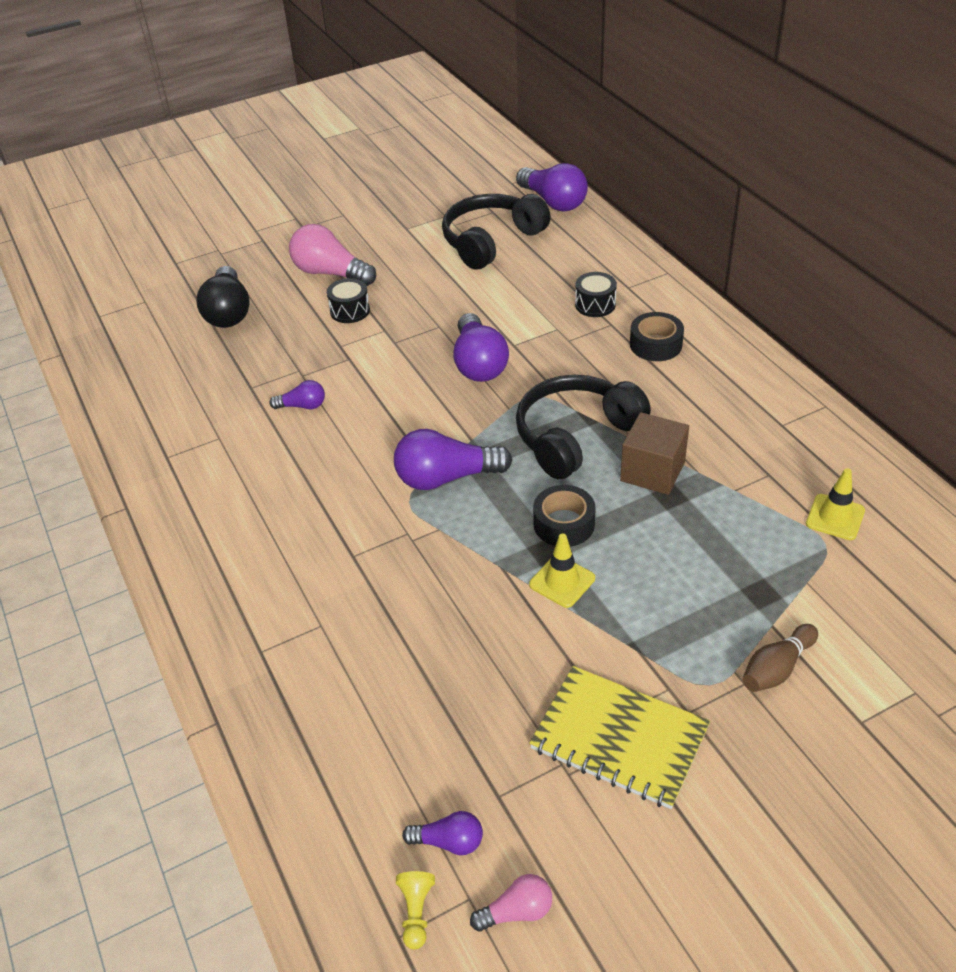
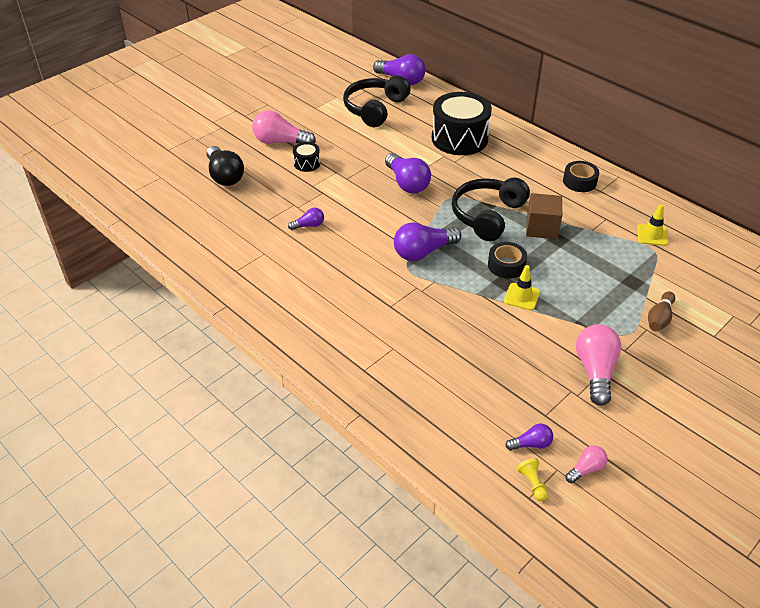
camera: 20 degrees left, 0 degrees up
(595, 305) = (459, 138): black drum -> black drum, size x2.23
(619, 738) = (595, 371): yellow notebook -> pink light bulb
(655, 344) = (507, 156): black tape -> black tape (579, 181)

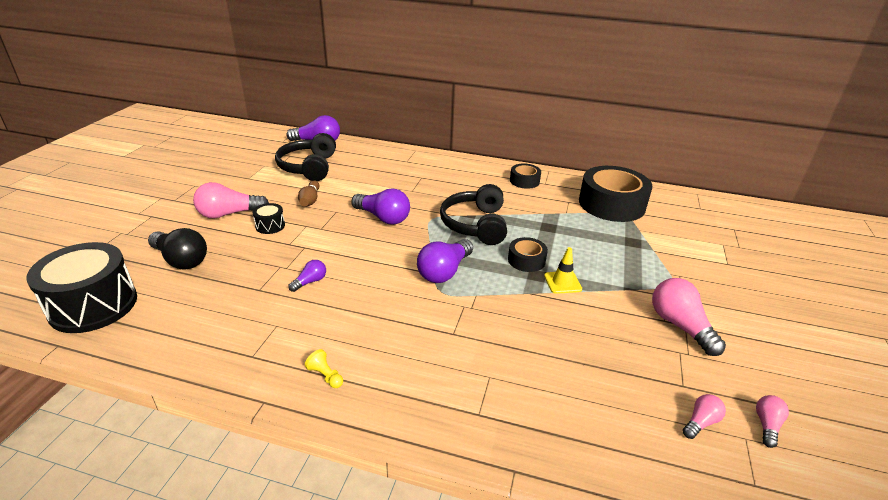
camera: 30 degrees left, 10 degrees down
(459, 138) = (402, 173): black drum -> black drum (93, 305)
(531, 444) = (700, 422): purple light bulb -> pink light bulb
(532, 483) = (742, 466): yellow pawn -> yellow pawn (325, 376)
(541, 228) = (527, 222): brown cube -> none
(652, 235) = (611, 204): yellow traffic cone -> black tape
(659, 318) = (679, 263): brown bowling pin -> brown bowling pin (310, 200)

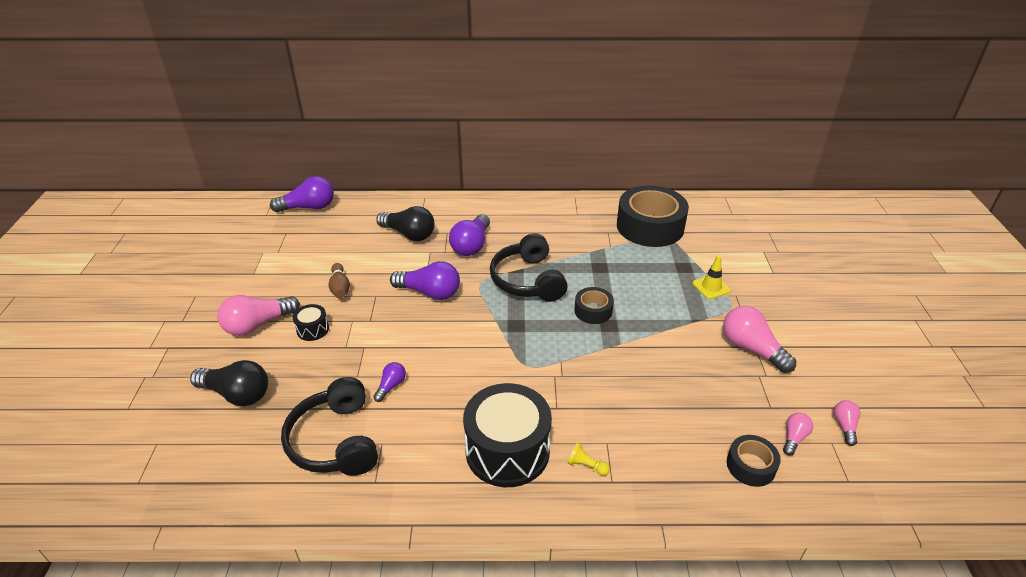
camera: 15 degrees left, 5 degrees up
(93, 305) = (171, 471): black drum -> black drum (507, 451)
(308, 167) = (316, 244): black headphones -> black headphones (335, 441)
(325, 376) = (457, 483): yellow pawn -> yellow pawn (586, 466)
(388, 173) = (409, 234): none -> black light bulb
(444, 271) = (520, 342): purple light bulb -> purple light bulb (471, 245)
(524, 181) = (555, 215): black tape -> black tape (750, 466)
(562, 282) = (635, 328): yellow traffic cone -> yellow traffic cone (711, 287)

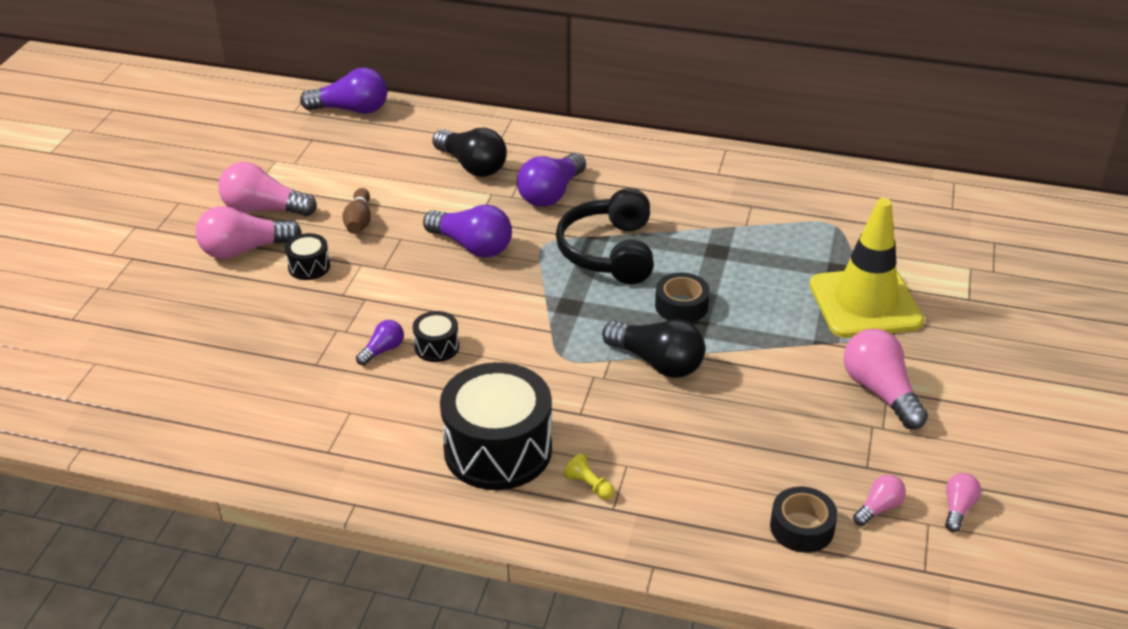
camera: 15 degrees right, 0 degrees up
(237, 394) = (198, 326): black light bulb -> black light bulb (657, 362)
(264, 291) = (264, 209): none -> pink light bulb
(335, 441) = (296, 399): black headphones -> none
(431, 375) = (437, 347): none -> black drum
(650, 226) = (817, 207): black tape -> none
(711, 287) = (865, 303): yellow traffic cone -> yellow traffic cone, size x2.21

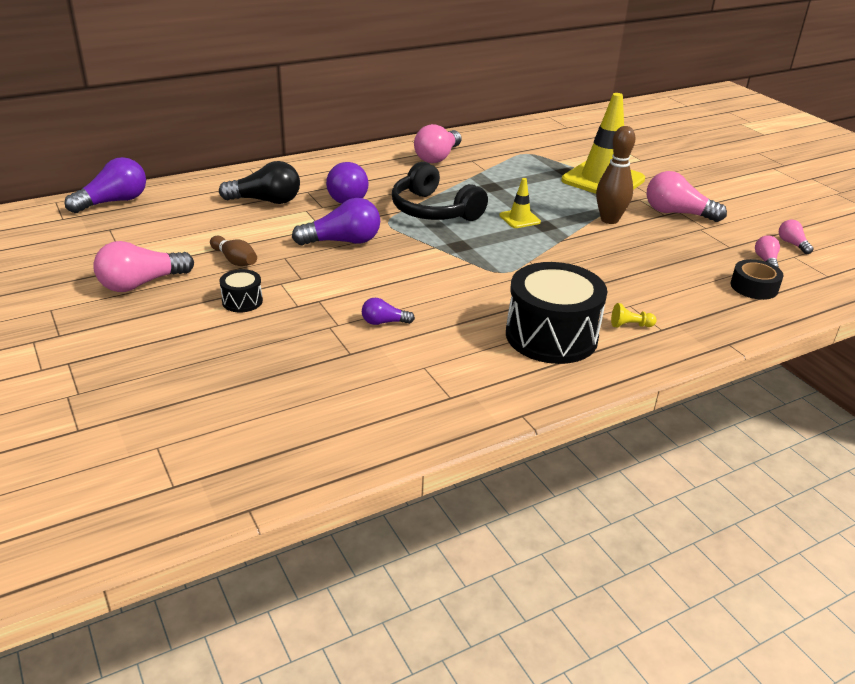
camera: 45 degrees left, 5 degrees down
(244, 250) = (168, 314): pink light bulb -> pink light bulb (437, 157)
(382, 350) = (384, 322): purple light bulb -> purple light bulb turned 90 degrees counterclockwise
(437, 347) = (416, 303): black drum -> none
(657, 362) = (556, 250): black light bulb -> none
(681, 306) = (519, 219): black tape -> yellow traffic cone
(780, 358) = (609, 220): none -> brown bowling pin

